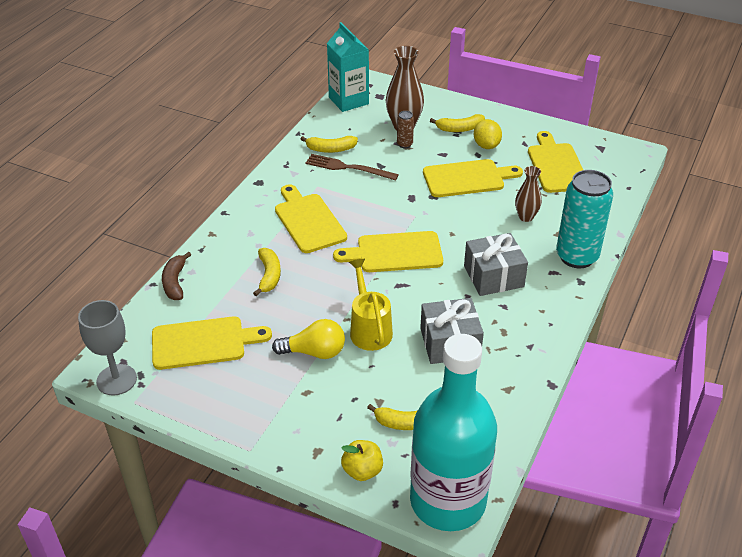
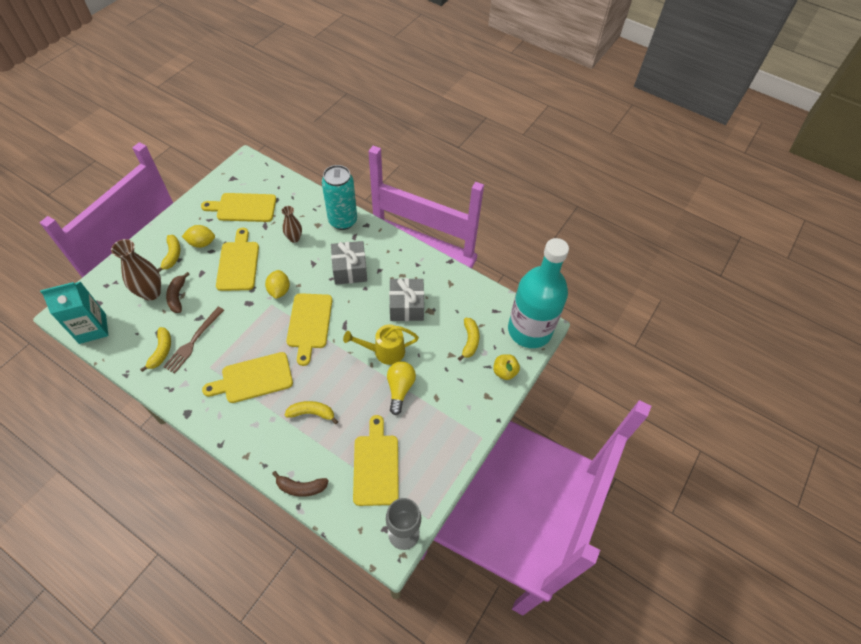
camera: 85 degrees left, 15 degrees up
(404, 144) = (177, 296): brown can -> brown banana
(437, 219) = (279, 290): none -> yellow lemon

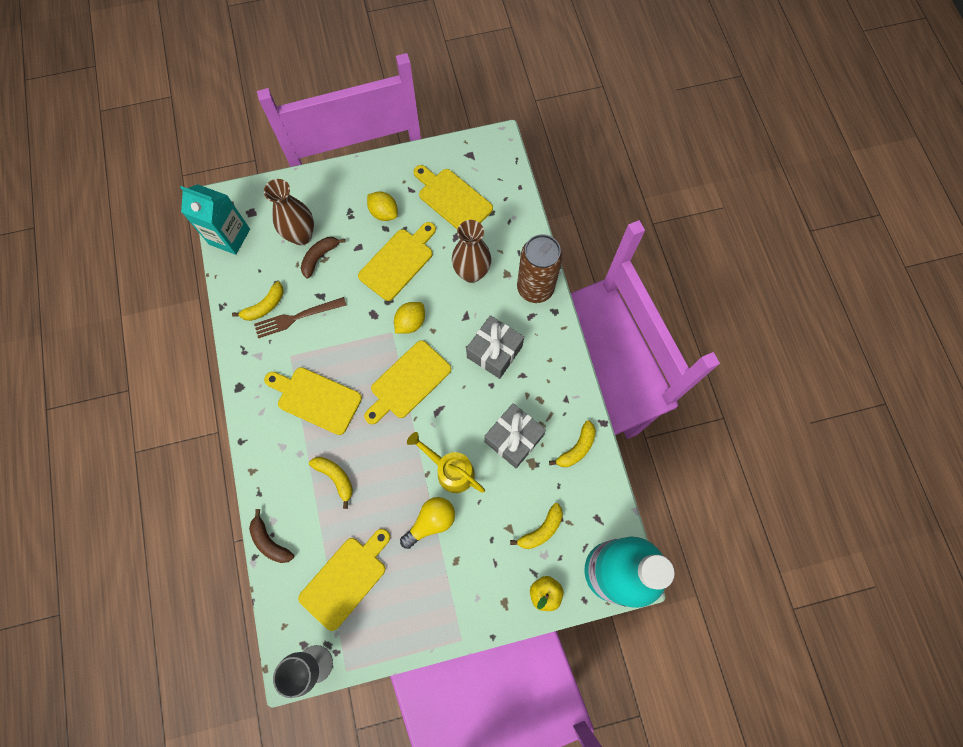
camera: 45 degrees right, 15 degrees up
(172, 255) = (348, 207): yellow banana -> yellow banana (576, 448)
(294, 238) = (471, 273): brown vase -> brown vase, size x1.63
(343, 221) = (535, 288): turquoise can -> brown can

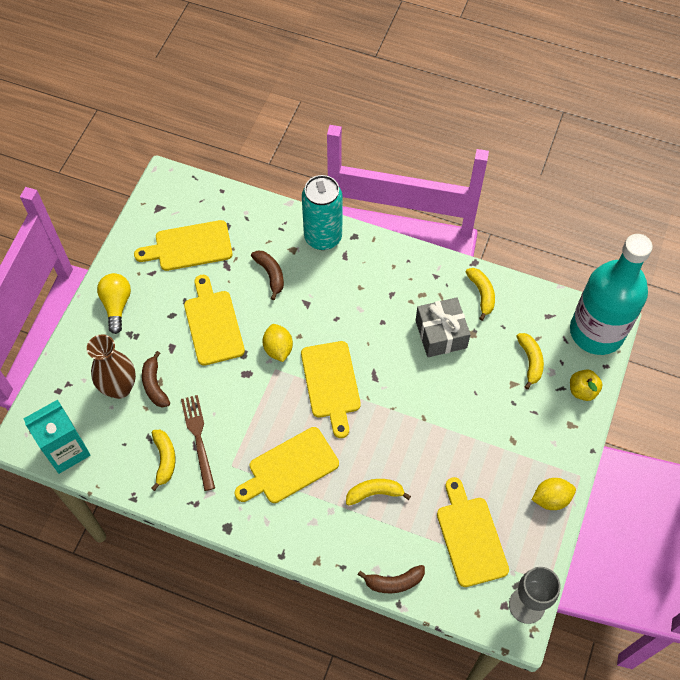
camera: 55 degrees left, 10 degrees down
(297, 317) = (198, 438): brown fork -> brown fork turned 150 degrees clockwise
(384, 213) = (156, 307): yellow lemon -> yellow lemon (551, 498)
(431, 522) = (467, 439): yellow light bulb -> yellow light bulb (117, 305)
(450, 470) = (433, 398): yellow watering can -> none
(471, 273) = (270, 274): brown vase -> brown banana
(494, 352) = (355, 301): grey gift -> none
(535, 288) = (323, 237): brown can -> turquoise can

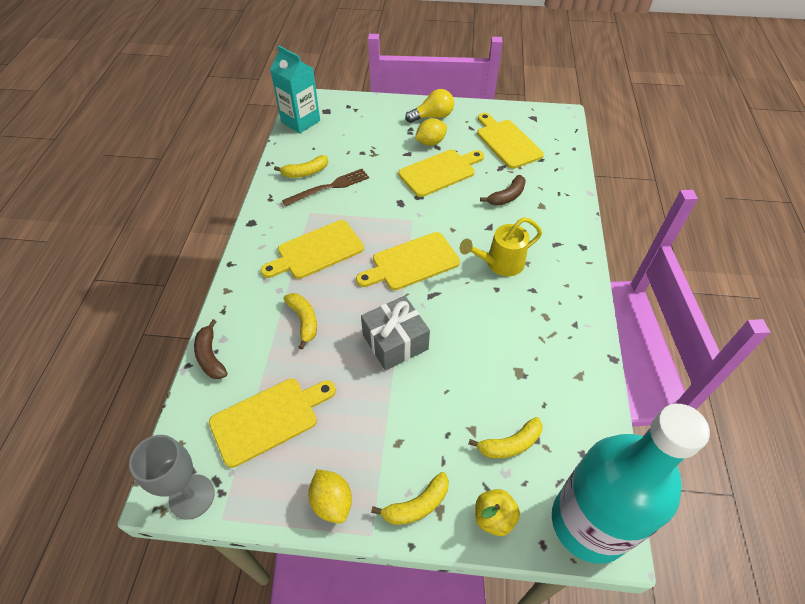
camera: 75 degrees right, 10 degrees down
(119, 388) = (361, 134): brown vase -> none
(154, 385) = (370, 152): brown banana -> none
(278, 349) = (433, 218): yellow lemon -> yellow lemon (430, 142)
(290, 467) = (316, 251): yellow cutting board -> yellow cutting board turned 75 degrees counterclockwise
(323, 237) = (567, 223): turquoise can -> none
(354, 310) = (499, 264): none -> yellow watering can
(441, 334) = (505, 343): grey gift -> grey gift (395, 342)
(481, 294) = (575, 374): yellow banana -> yellow banana (417, 505)

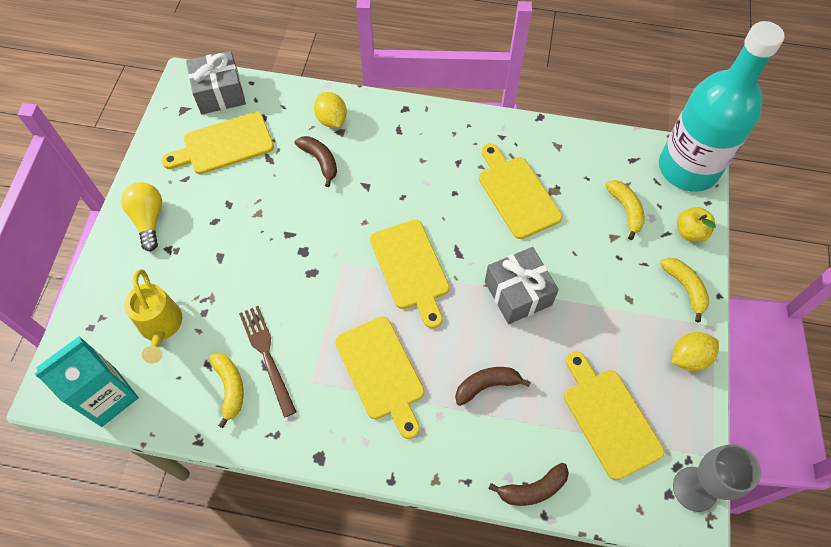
camera: 85 degrees left, 10 degrees up
(304, 321) = (486, 385): yellow banana -> brown banana
(430, 142) = (203, 228): yellow lemon -> yellow lemon (332, 120)
(439, 172) = (264, 224): yellow cutting board -> yellow cutting board (516, 194)
(499, 264) = (421, 184): yellow watering can -> yellow watering can (161, 327)
(556, 133) = (220, 93): none -> grey gift

